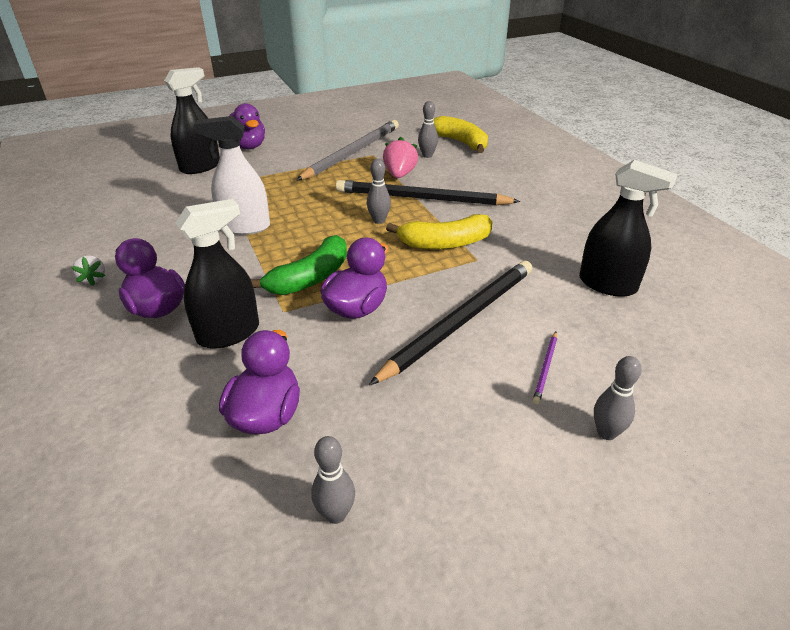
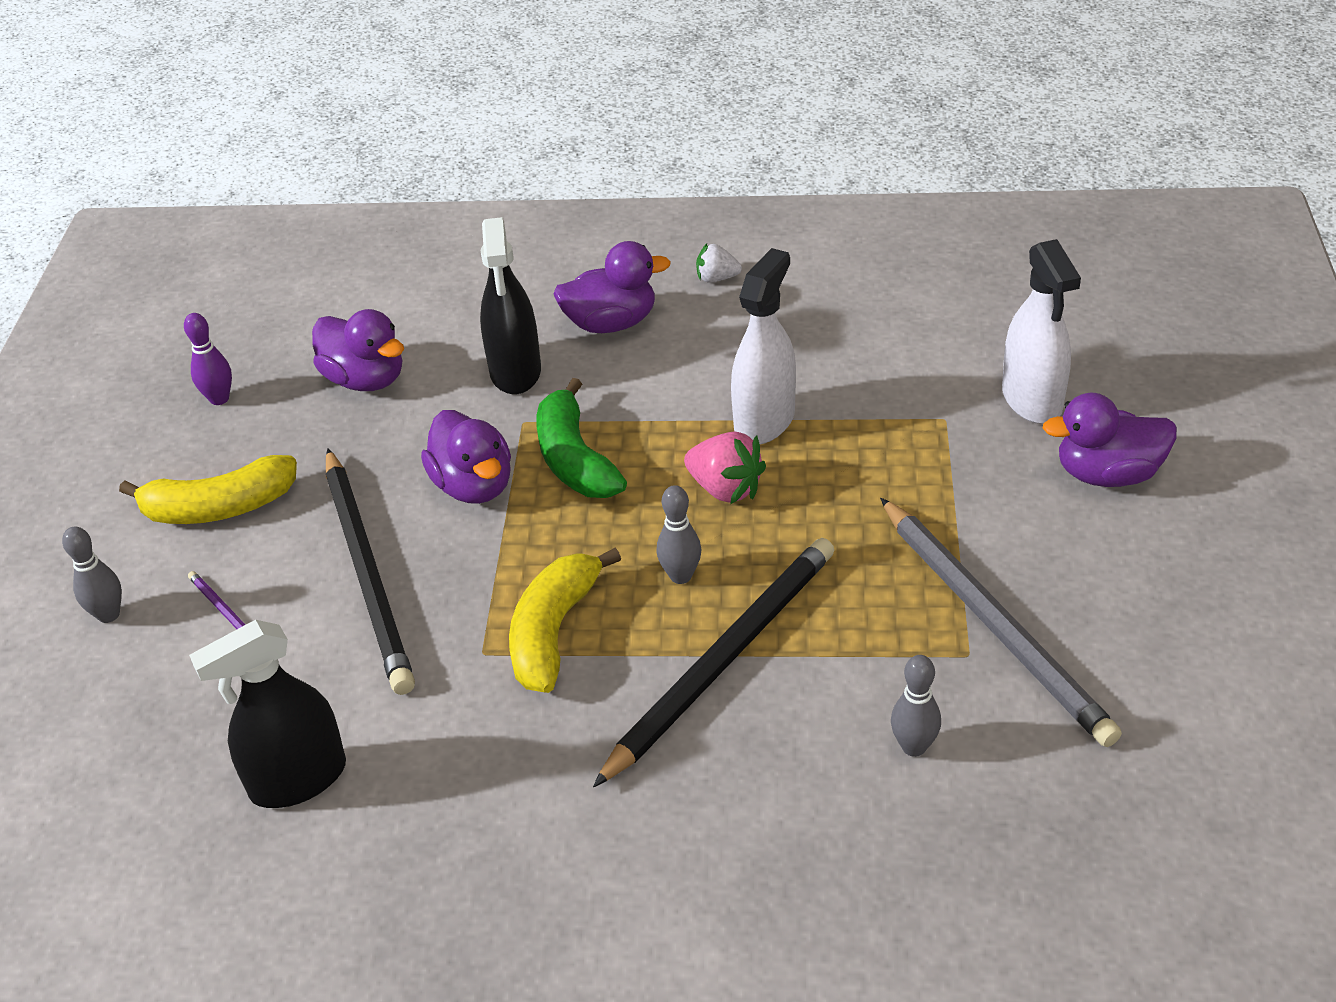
camera: 120 degrees right, 5 degrees up
(200, 167) = (1032, 400): black spray bottle -> white spray bottle
(335, 514) = (219, 399): grey bowling pin -> purple bowling pin
(399, 174) = (842, 664): pink strawberry -> pink strawberry (725, 489)
(461, 142) = (958, 845): yellow banana -> yellow banana (219, 507)

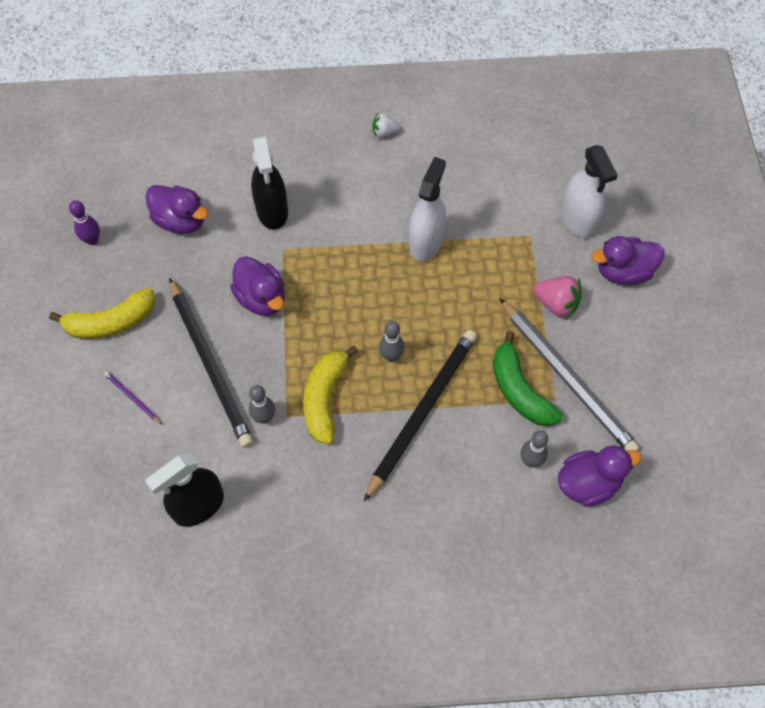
camera: 10 degrees left, 20 degrees up
(108, 615) = (62, 403): grey bowling pin -> grey bowling pin (264, 417)
(574, 459) = (318, 276): green banana -> green banana (519, 390)
(611, 323) = (325, 171): purple duck -> purple duck (588, 483)
(725, 489) = (409, 293): pink strawberry -> pink strawberry (556, 304)

